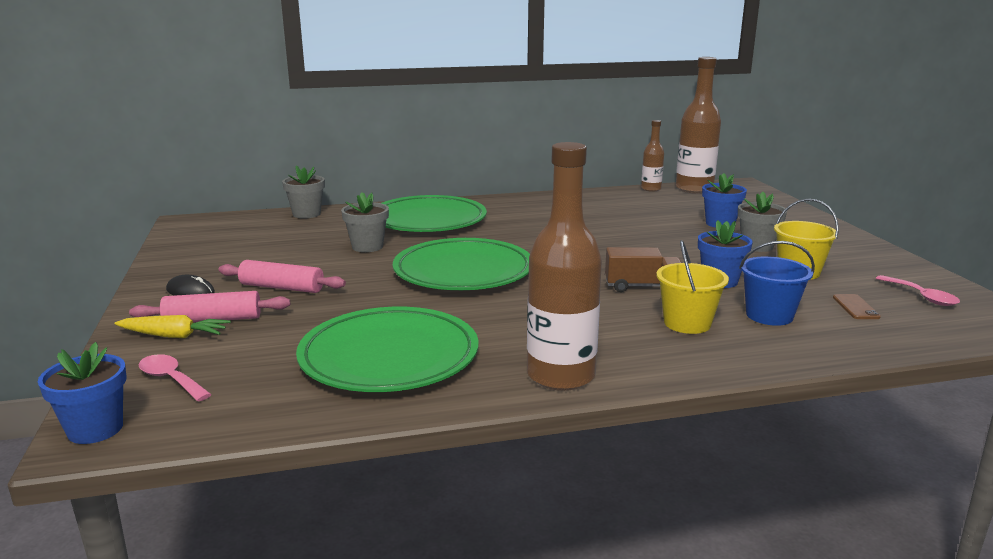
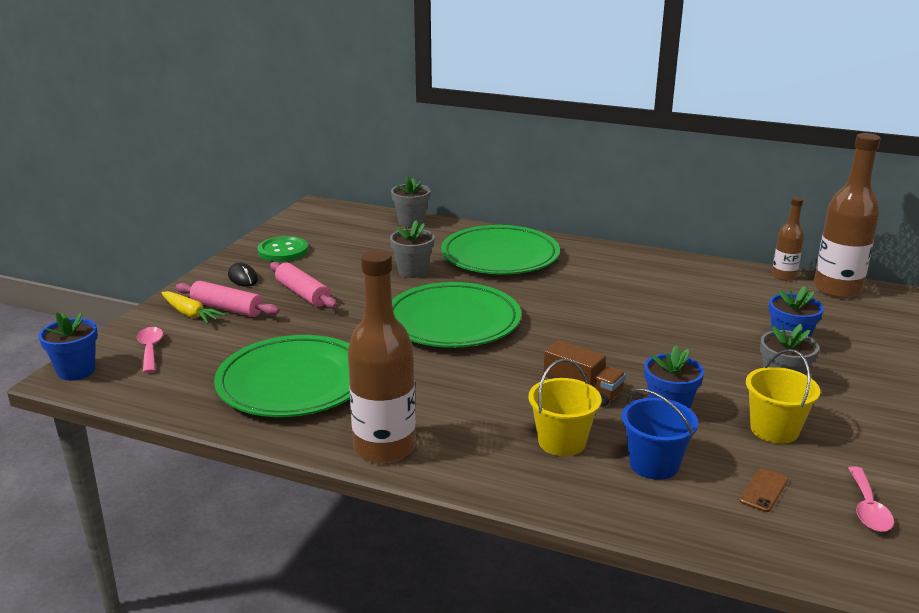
camera: 35 degrees right, 5 degrees up
(204, 261) = (283, 251): none -> green button

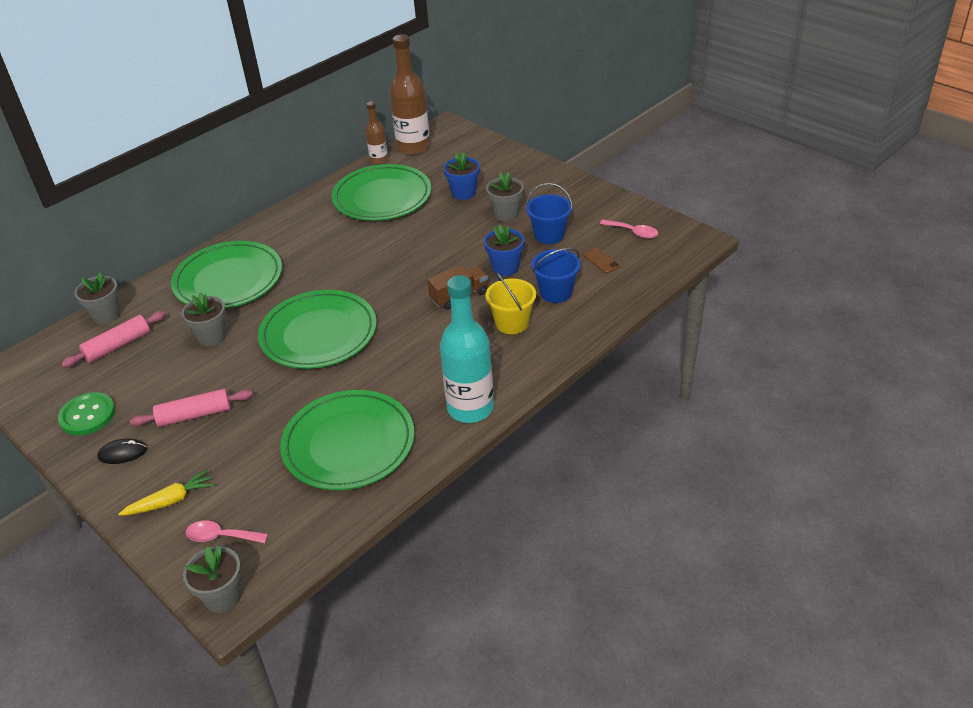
camera: 65 degrees left, 15 degrees up
(76, 371) = (223, 597): blue flower pot -> grey flower pot
(227, 308) = (181, 472): pink rolling pin -> pink rolling pin (118, 346)
(384, 448) = (470, 408): brown bottle -> turquoise bottle
(717, 295) = (382, 197): none -> green plate
(774, 430) = (549, 235): yellow bucket -> blue bucket

